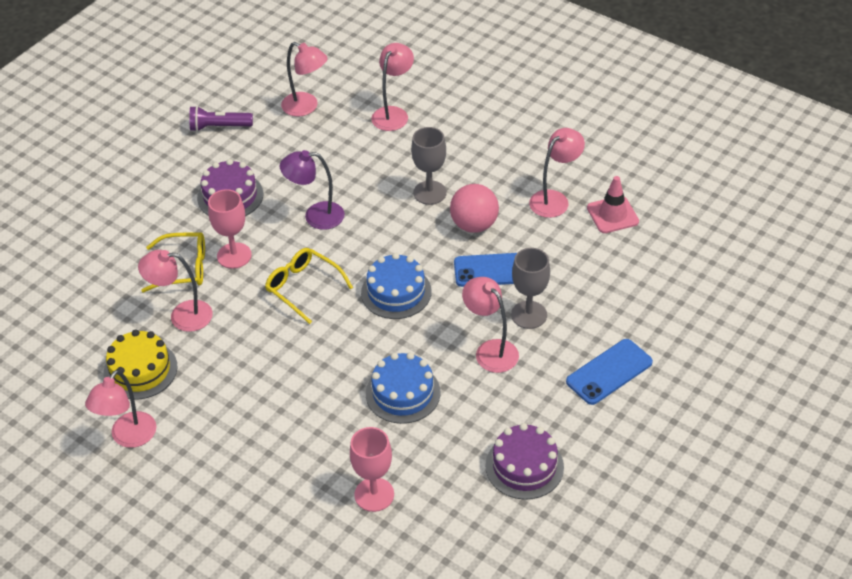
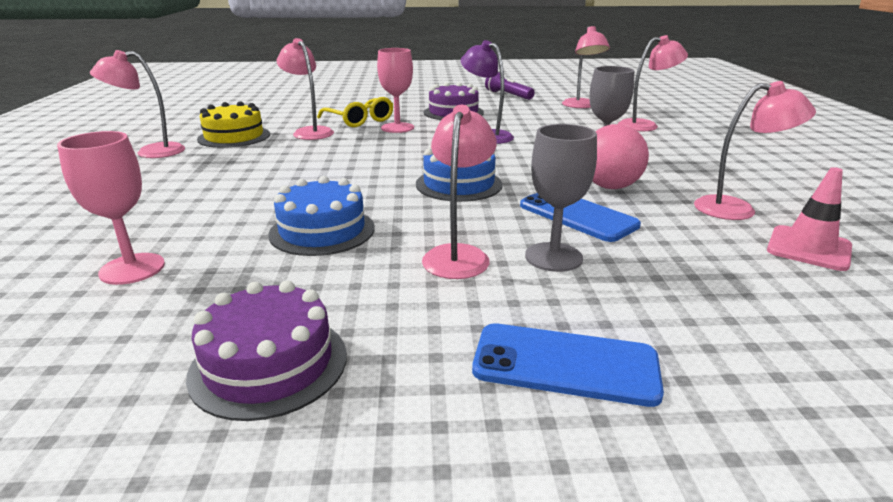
camera: 50 degrees right, 20 degrees down
(303, 287) = (401, 153): yellow glasses -> none

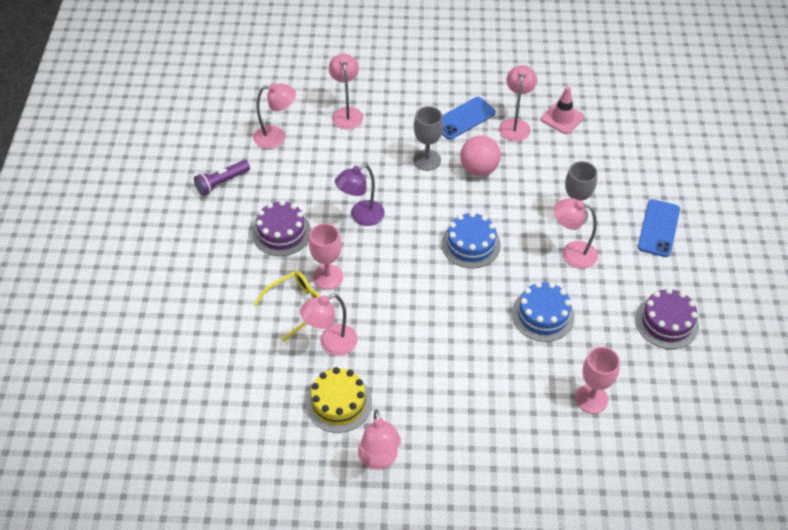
camera: 85 degrees left, 25 degrees up
(577, 215) = (523, 194): blue phone -> blue phone (464, 118)

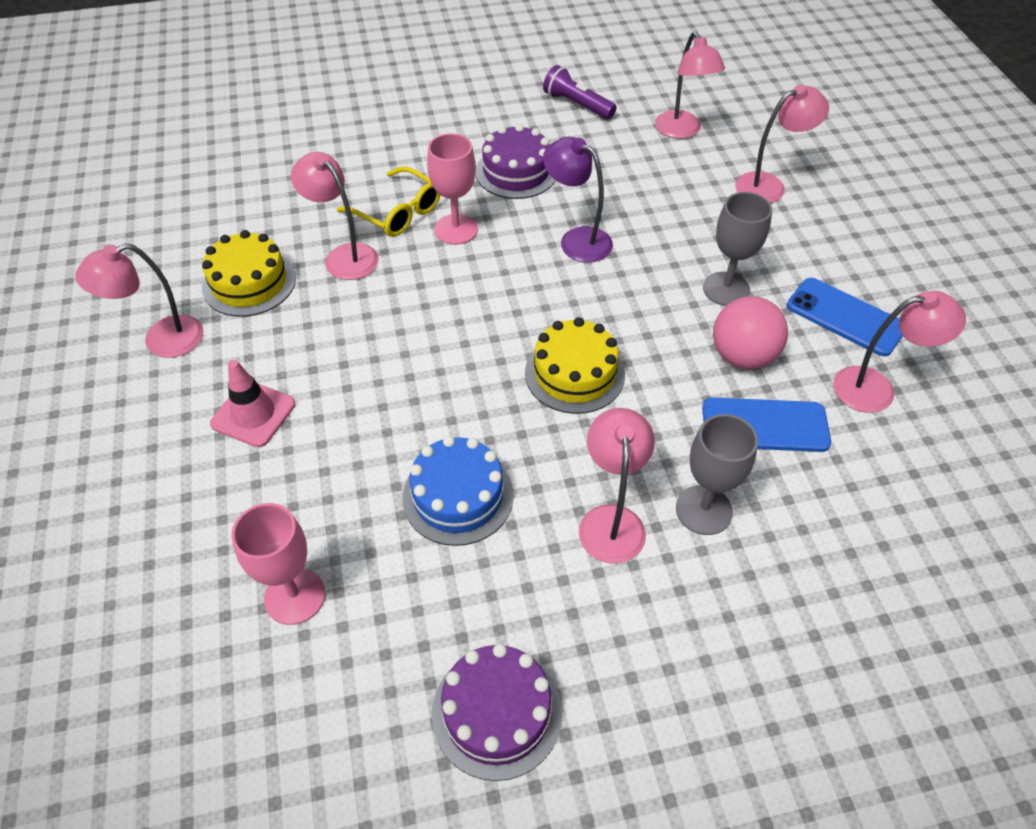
camera: 75 degrees right, 0 degrees up
(471, 244) = (574, 373): blue cake -> yellow cake
(562, 118) = (940, 457): pink traffic cone -> pink traffic cone (253, 414)
(658, 228) = (738, 670): blue phone -> blue phone (765, 425)

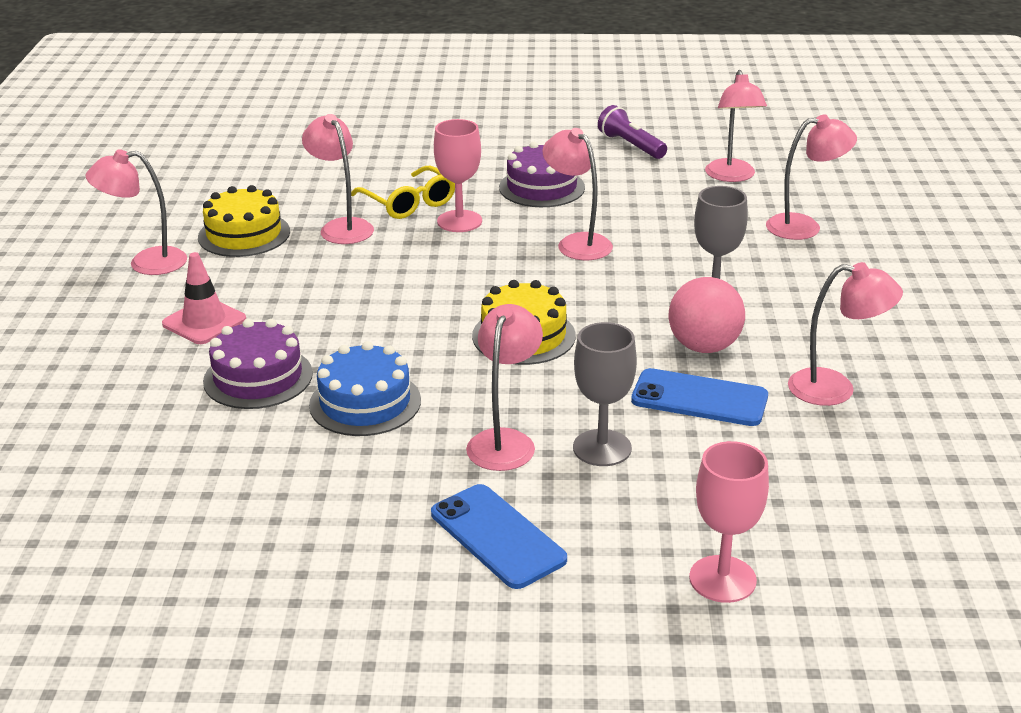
camera: 15 degrees right, 20 degrees down
(295, 596) = (182, 444): pink goblet -> pink goblet (722, 579)
(497, 712) = (326, 549): purple cake -> purple cake (258, 377)
(577, 240) = (577, 243): purple lamp -> pink lamp
(845, 317) = (832, 333): blue phone -> blue phone (497, 536)

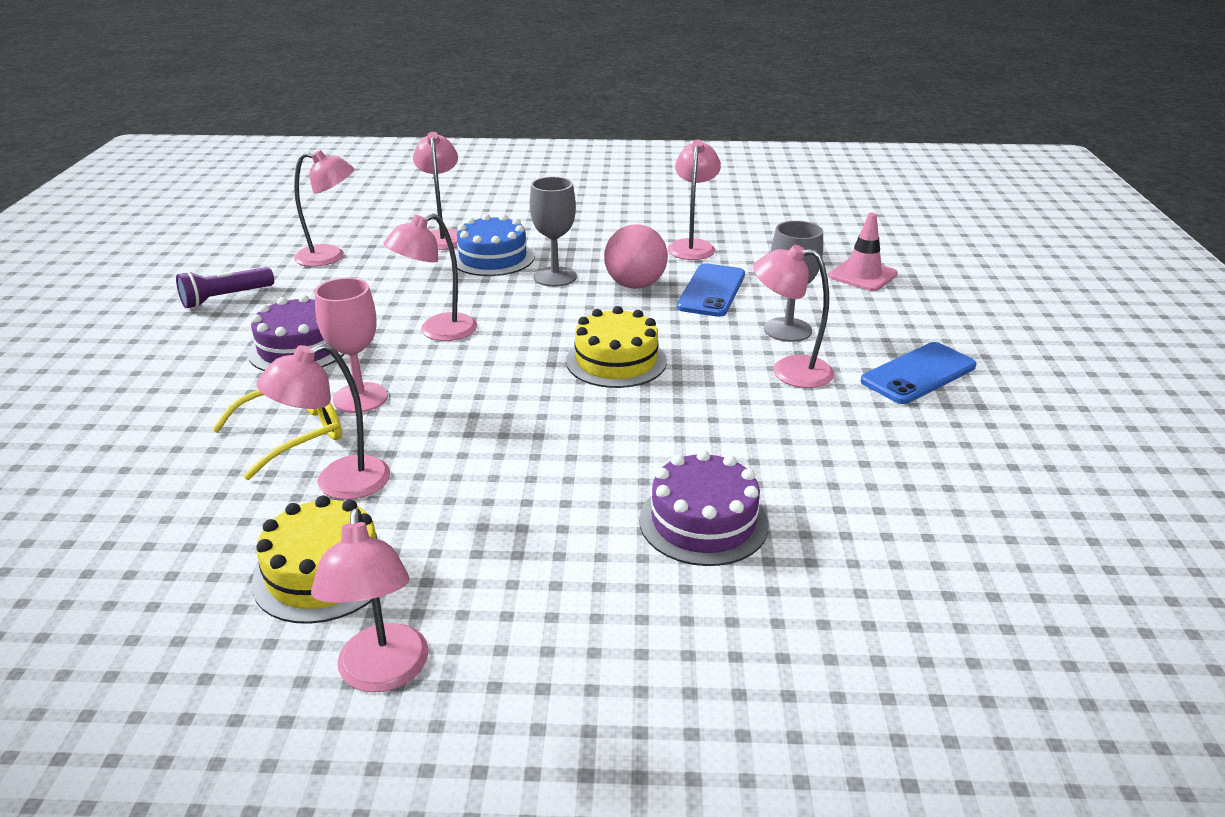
camera: 90 degrees left, 0 degrees up
(204, 322) = (573, 583): pink traffic cone -> pink traffic cone (862, 275)
(365, 403) = (743, 445): blue cake -> blue cake (493, 258)
(722, 579) = (923, 295): pink goblet -> none

